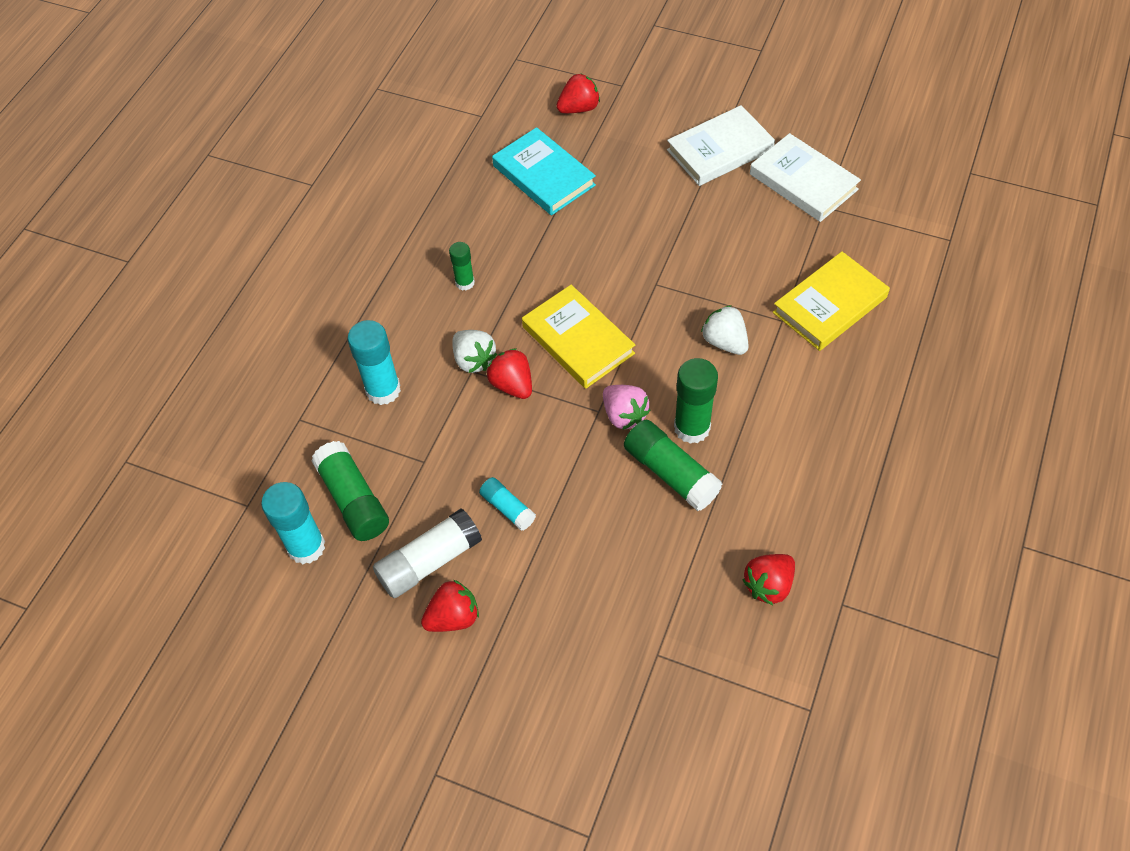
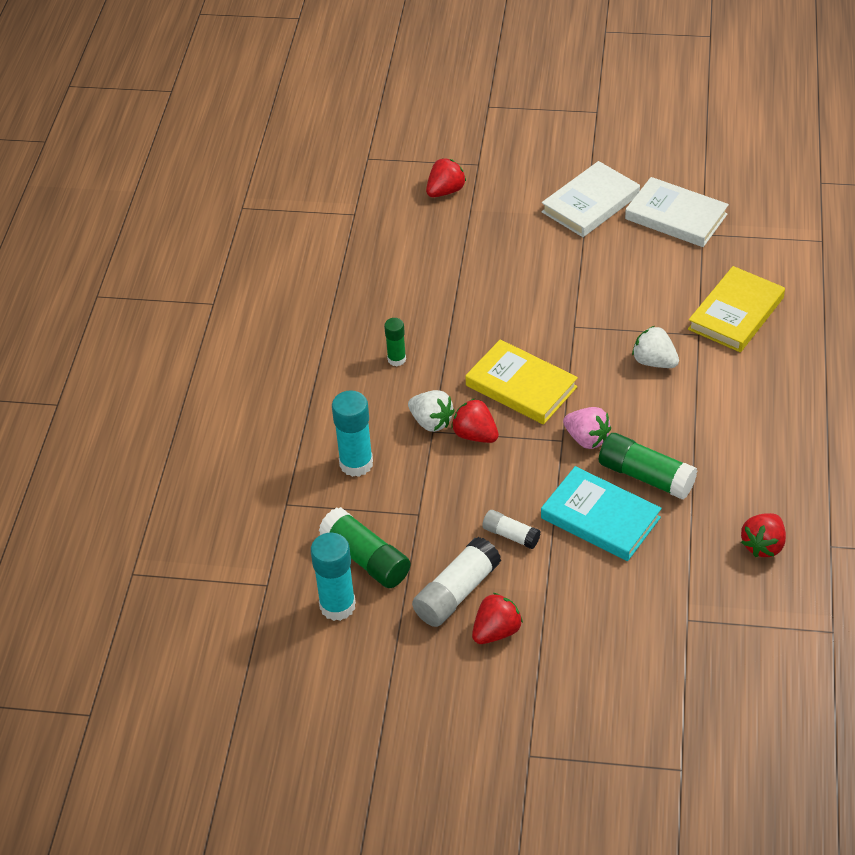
camera: 15 degrees left, 10 degrees down
(507, 508) = (510, 535): turquoise glue stick -> white glue stick
(544, 175) = (435, 255): turquoise book -> turquoise book (600, 518)
(692, 428) = (651, 436): green glue stick -> none

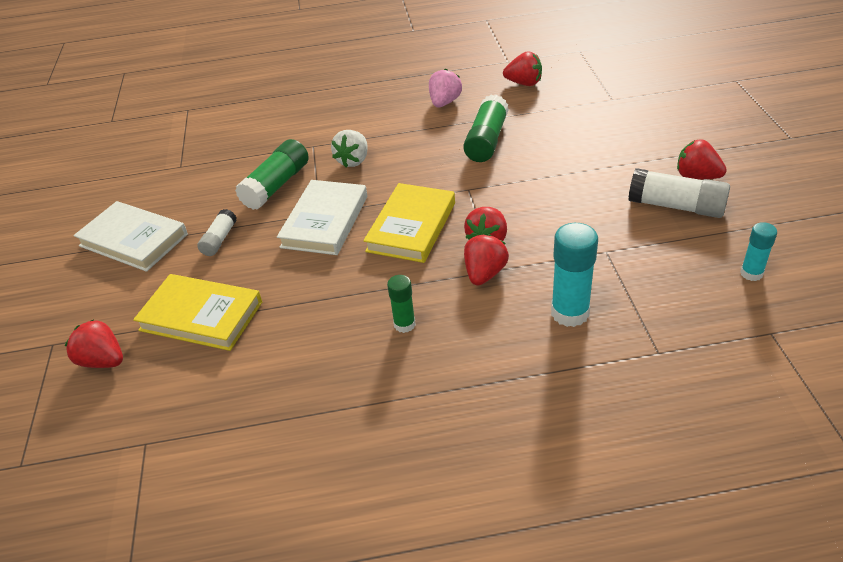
camera: 105 degrees left, 5 degrees down
(337, 606) = (751, 273): turquoise glue stick -> turquoise glue stick, size x0.58
(366, 559) = (683, 270): green glue stick -> green glue stick (276, 185)
(431, 422) = (484, 274): white strawberry -> red strawberry
(510, 535) = (593, 192): white glue stick -> white glue stick (219, 240)
(586, 439) = (460, 176): pink strawberry -> pink strawberry (444, 102)
(600, 518) = (543, 152): turquoise book -> none
(676, 217) = (156, 184): white book -> white book (325, 221)
(736, 313) = (283, 132): yellow book -> yellow book (201, 316)

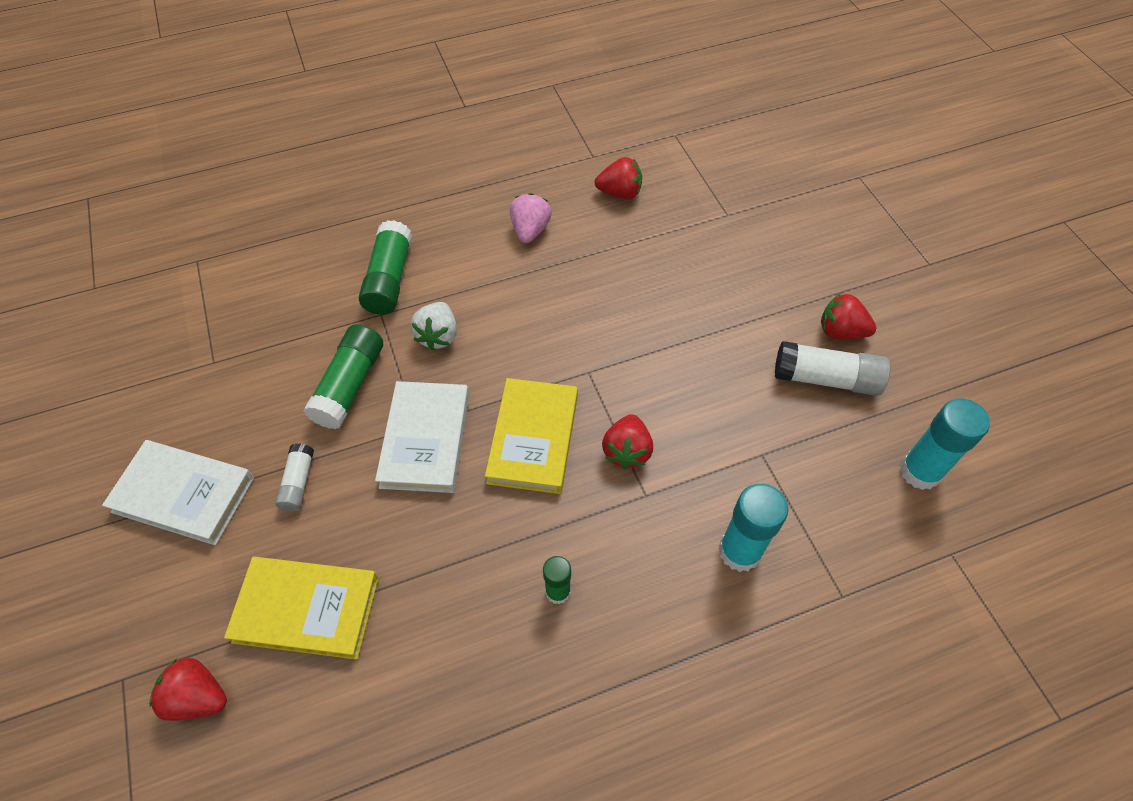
camera: 15 degrees left, 15 degrees up
(484, 274) = (634, 503): red strawberry -> none
(486, 140) = (594, 291): green glue stick -> green glue stick (389, 279)
(751, 273) = (920, 471): turquoise glue stick -> turquoise glue stick, size x1.72

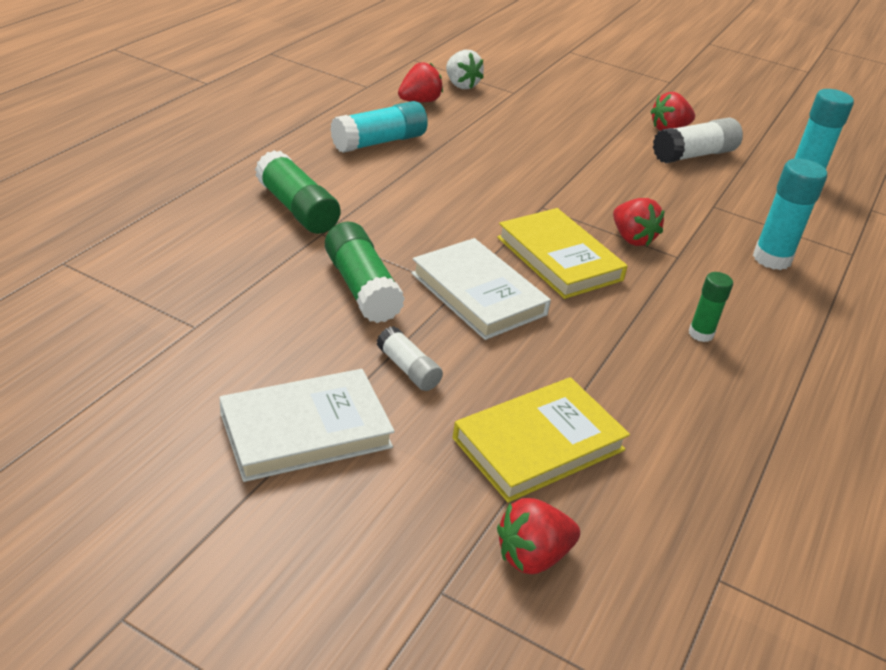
camera: 45 degrees left, 20 degrees down
(438, 336) = (395, 228): white strawberry -> white strawberry (461, 85)
(530, 230) = (379, 142): pink strawberry -> turquoise glue stick

